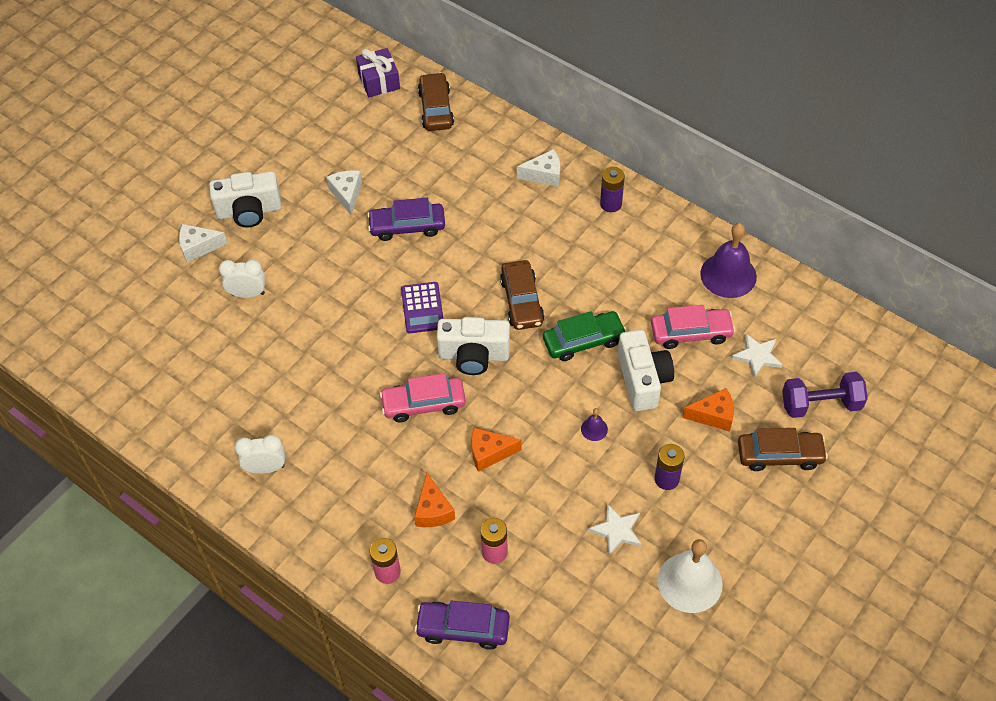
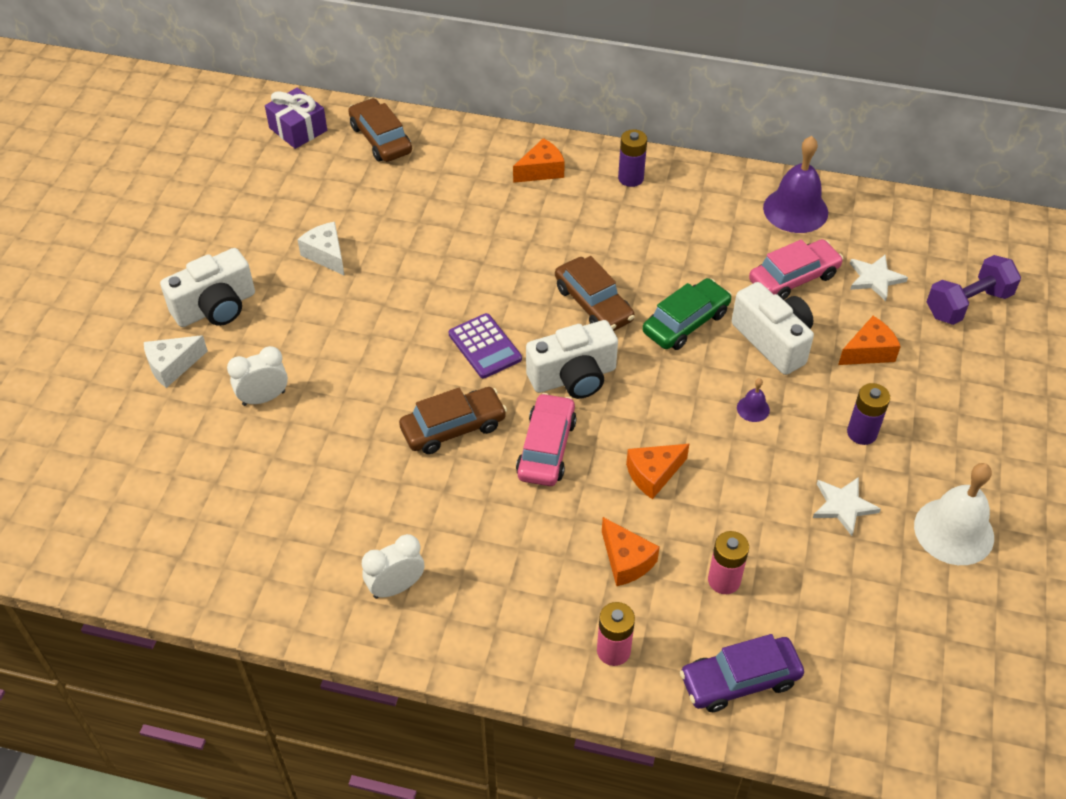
camera: 25 degrees left, 5 degrees down
(407, 226) = (417, 267): purple car -> none
(423, 404) = (546, 448): pink car -> pink car turned 135 degrees clockwise
(544, 175) = (541, 170): white cheese -> orange cheese
(779, 455) = (960, 368): brown car -> brown car (453, 427)

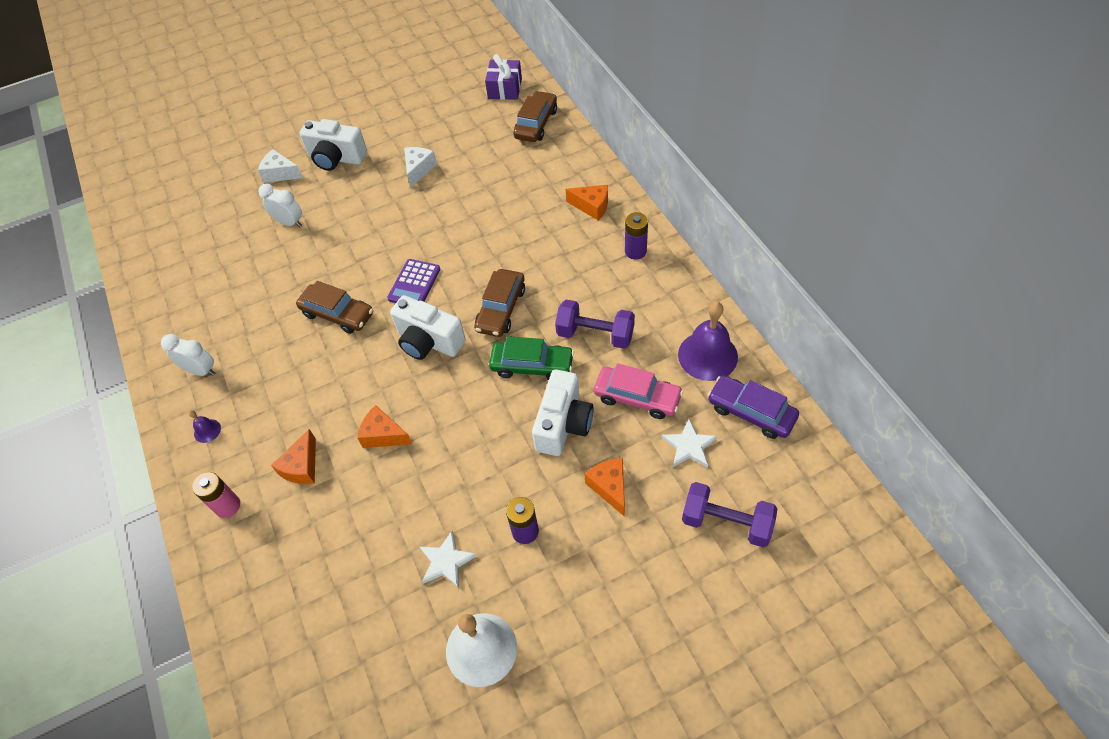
camera: 55 degrees right, 5 degrees up
(546, 448) = (359, 367): pink car -> none
(696, 261) = (595, 334): none -> purple dumbbell
(724, 580) = (326, 530): pink battery -> none
(740, 680) = (251, 591): purple car -> purple car (751, 412)
(753, 408) = (489, 452): purple bell -> purple bell (207, 431)
(868, 351) = (609, 487): orange cheese -> orange cheese turned 135 degrees counterclockwise

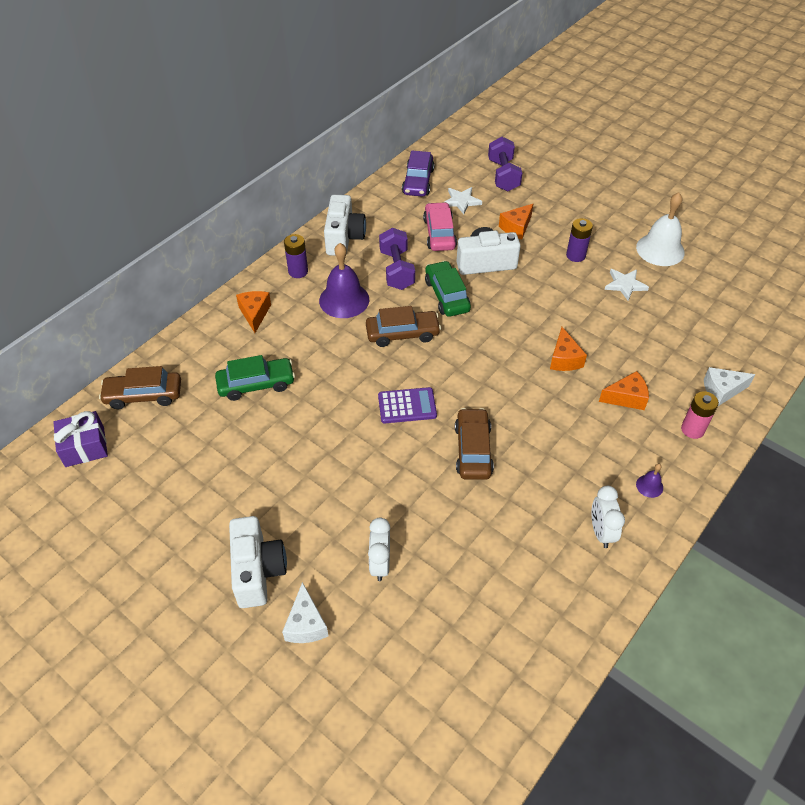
camera: 120 degrees left, 5 degrees down
(418, 169) = (249, 473): white cheese -> white cheese (722, 390)
(429, 341) = (462, 368): white camera -> white camera (344, 238)
(505, 190) = (256, 384): none -> green car
(707, 355) = (383, 209): purple bell -> purple bell (344, 300)

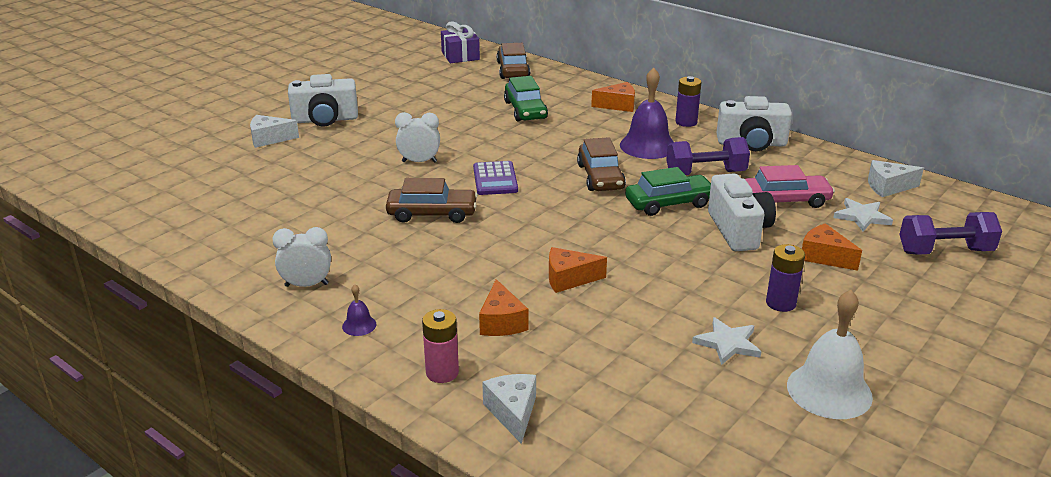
camera: 90 degrees right, 20 degrees down
(380, 564) = (313, 167): white clock -> white clock (419, 162)
(418, 181) = (888, 187): purple car -> white cheese

